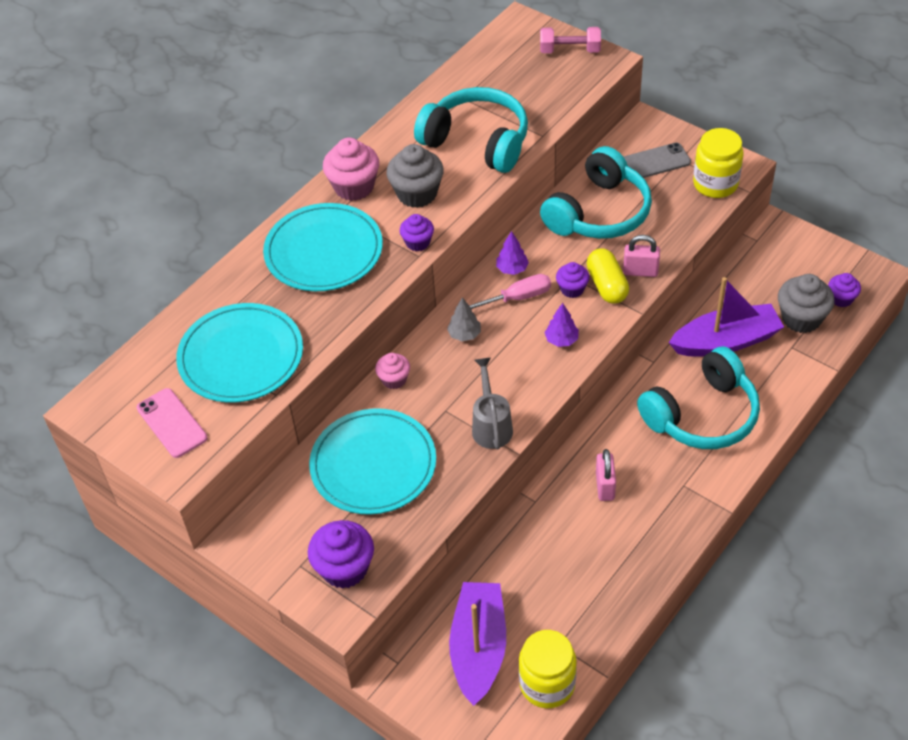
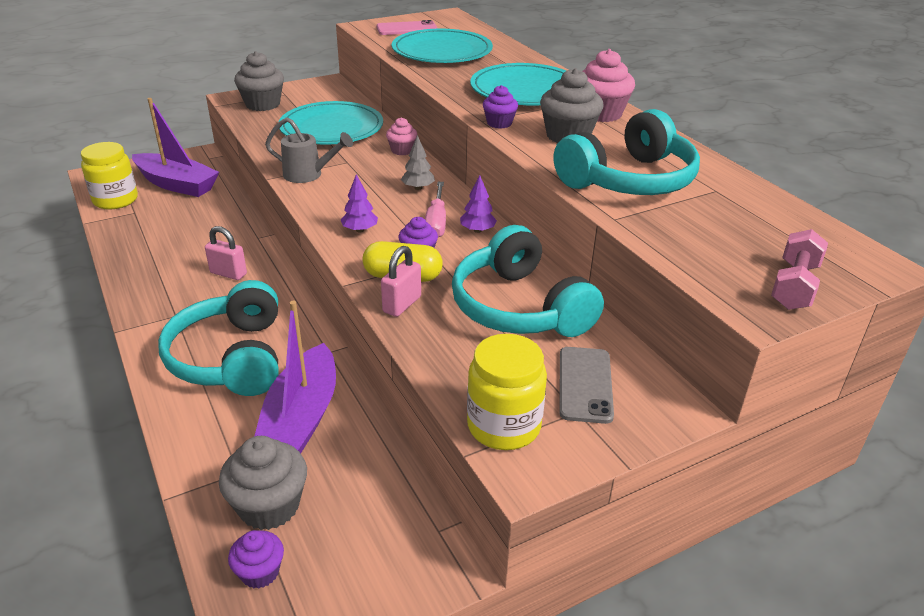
camera: 110 degrees right, 15 degrees down
(344, 568) = (262, 104): purple cupcake -> grey cupcake

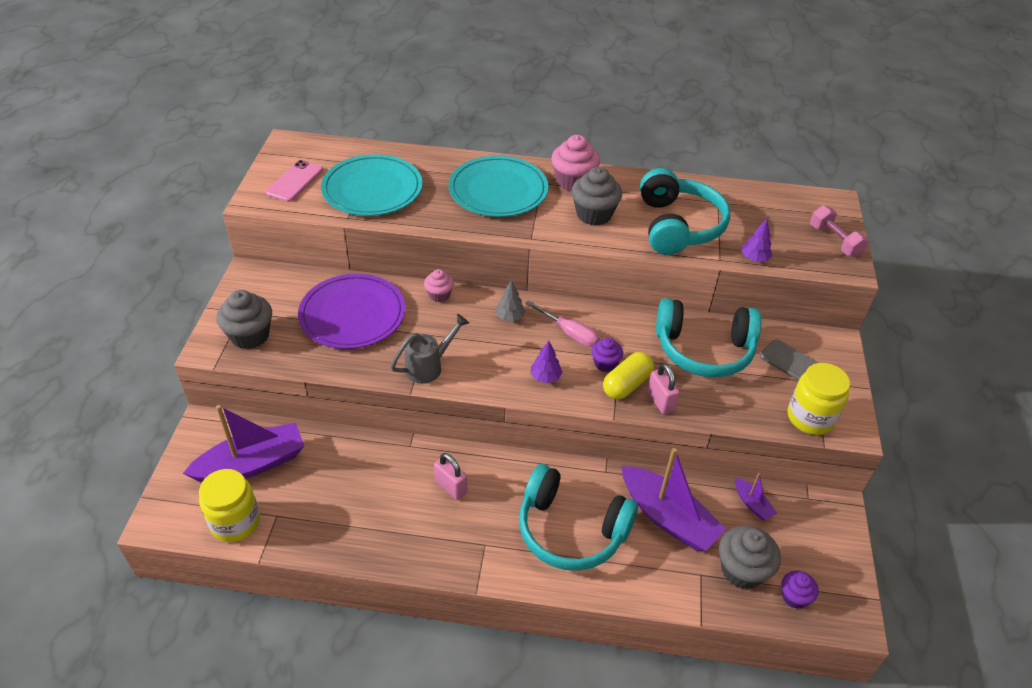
camera: 55 degrees left, 10 degrees up
(228, 273) = (451, 487): pink padlock -> pink padlock turned 75 degrees clockwise
(331, 128) = (352, 314): turquoise plate -> purple plate
(381, 479) = (752, 504): none -> purple boat
(477, 230) = (598, 319): purple tree -> purple tree (754, 259)
(499, 123) = (544, 233): purple cupcake -> none

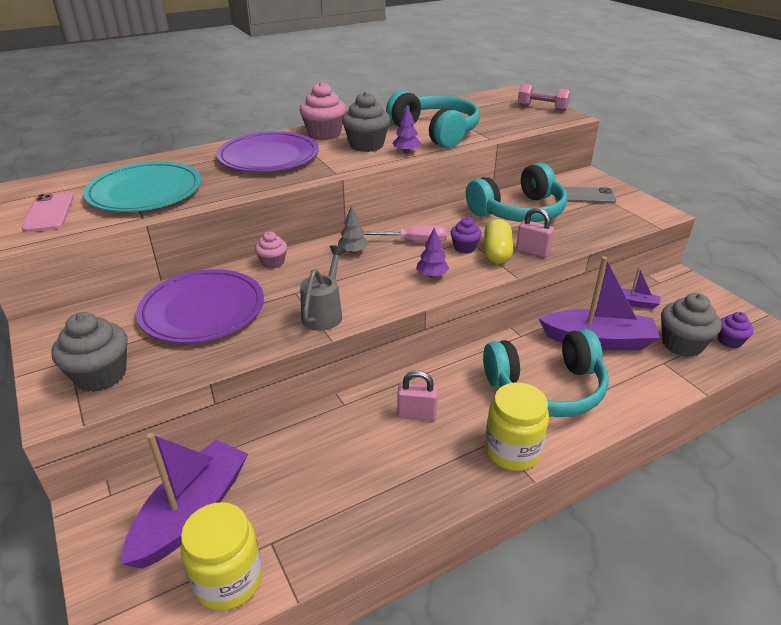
camera: 35 degrees left, 10 degrees down
(498, 190) = (268, 156): turquoise plate -> purple plate
(754, 259) = (510, 131): purple tree -> purple tree (406, 152)
(810, 418) = (631, 218): yellow jar -> yellow jar (512, 451)

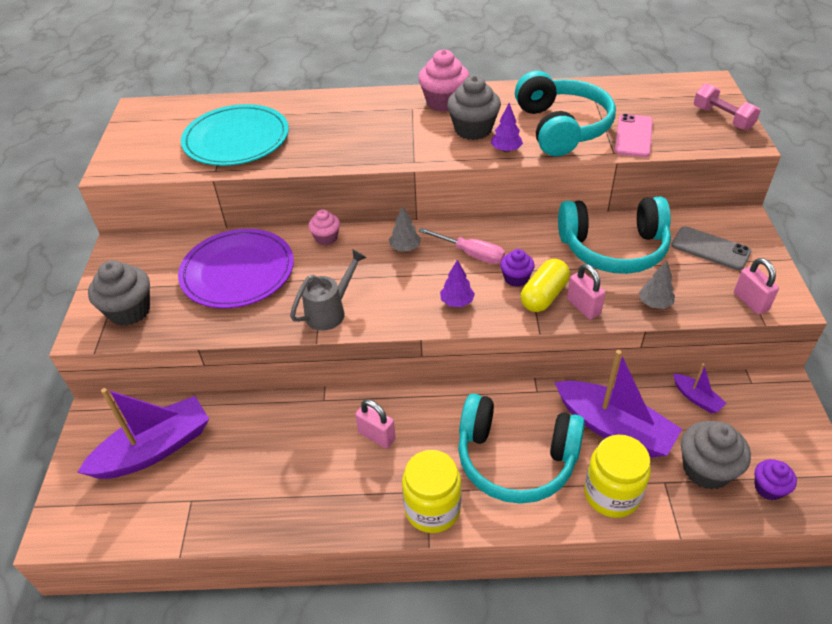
camera: 30 degrees right, 10 degrees up
(49, 213) = (152, 144): pink phone -> pink phone (633, 136)
(228, 580) = (146, 516): yellow jar -> yellow jar (611, 494)
(268, 156) = (369, 121): purple plate -> none
(579, 236) = (654, 303): none -> grey tree
(639, 218) = (750, 302): none -> pink padlock

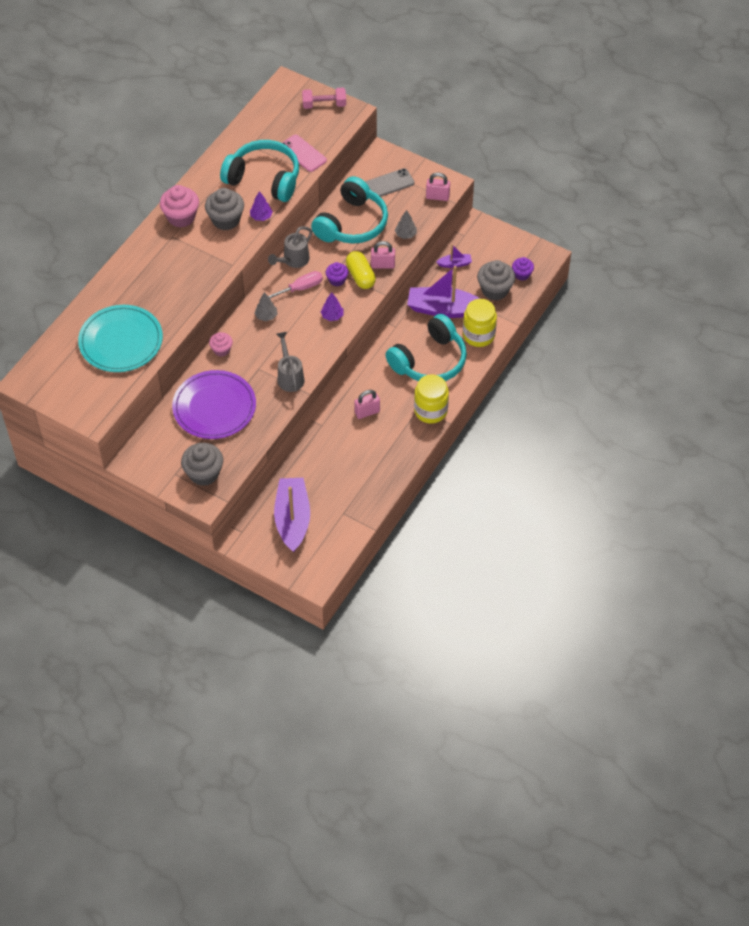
camera: 60 degrees left, 10 degrees up
(506, 229) = (293, 260): none -> grey watering can
(613, 427) = (444, 309): purple boat -> purple boat turned 150 degrees counterclockwise

